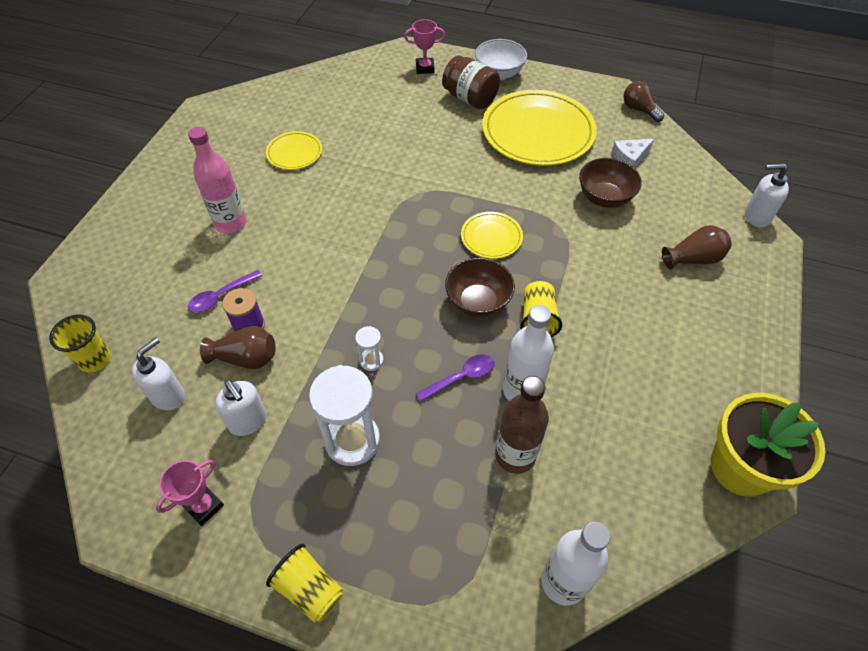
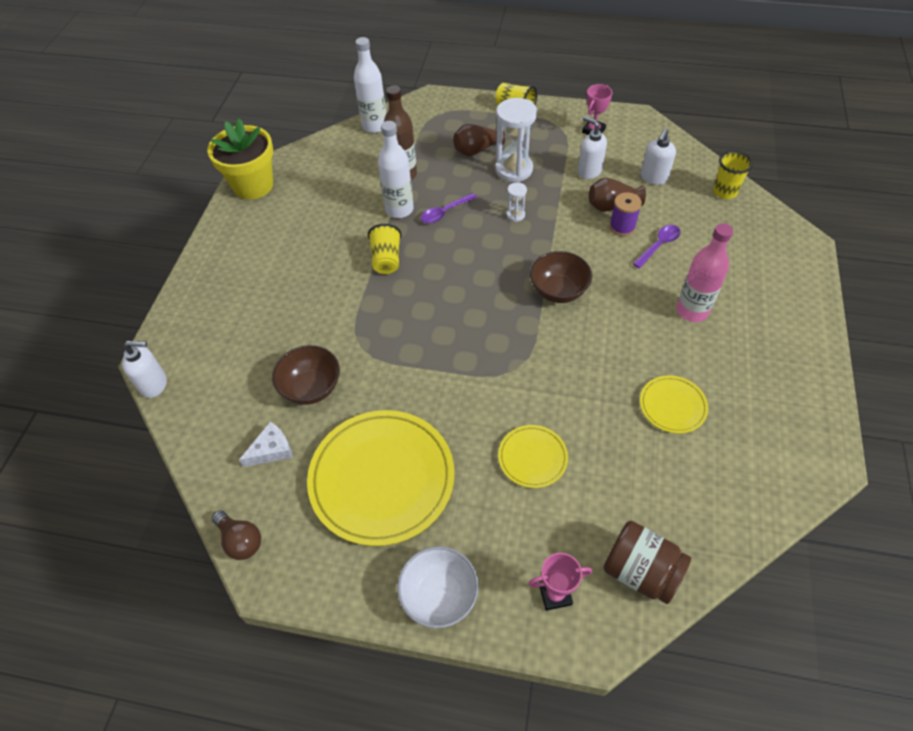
camera: 175 degrees right, 0 degrees up
(470, 98) = (476, 532): brown jar -> brown jar (640, 571)
(478, 302) = (438, 266): brown bowl -> brown bowl (558, 291)
(491, 237) = (431, 327): yellow plate -> yellow plate (532, 457)
(693, 259) = (237, 329): brown vase -> brown vase (477, 150)

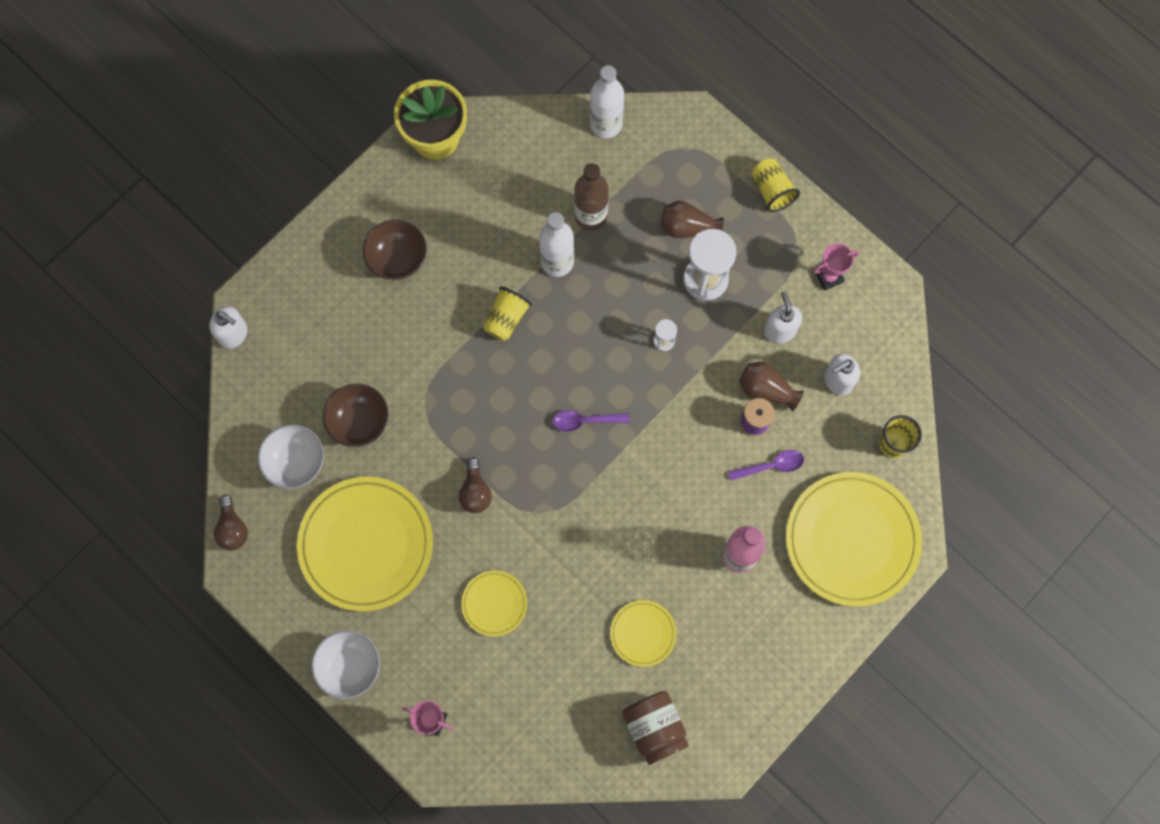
camera: 30 degrees right, 20 degrees up
(271, 450) = (295, 462): white cheese -> white bowl
(445, 212) = (598, 294): purple spoon -> purple spoon (585, 421)
(450, 383) = (475, 491): none -> brown light bulb
(558, 291) = (637, 457): brown bowl -> brown bowl (397, 258)
(640, 571) = (506, 745): brown jar -> brown jar (654, 728)
(757, 258) = (852, 540): none -> yellow plate

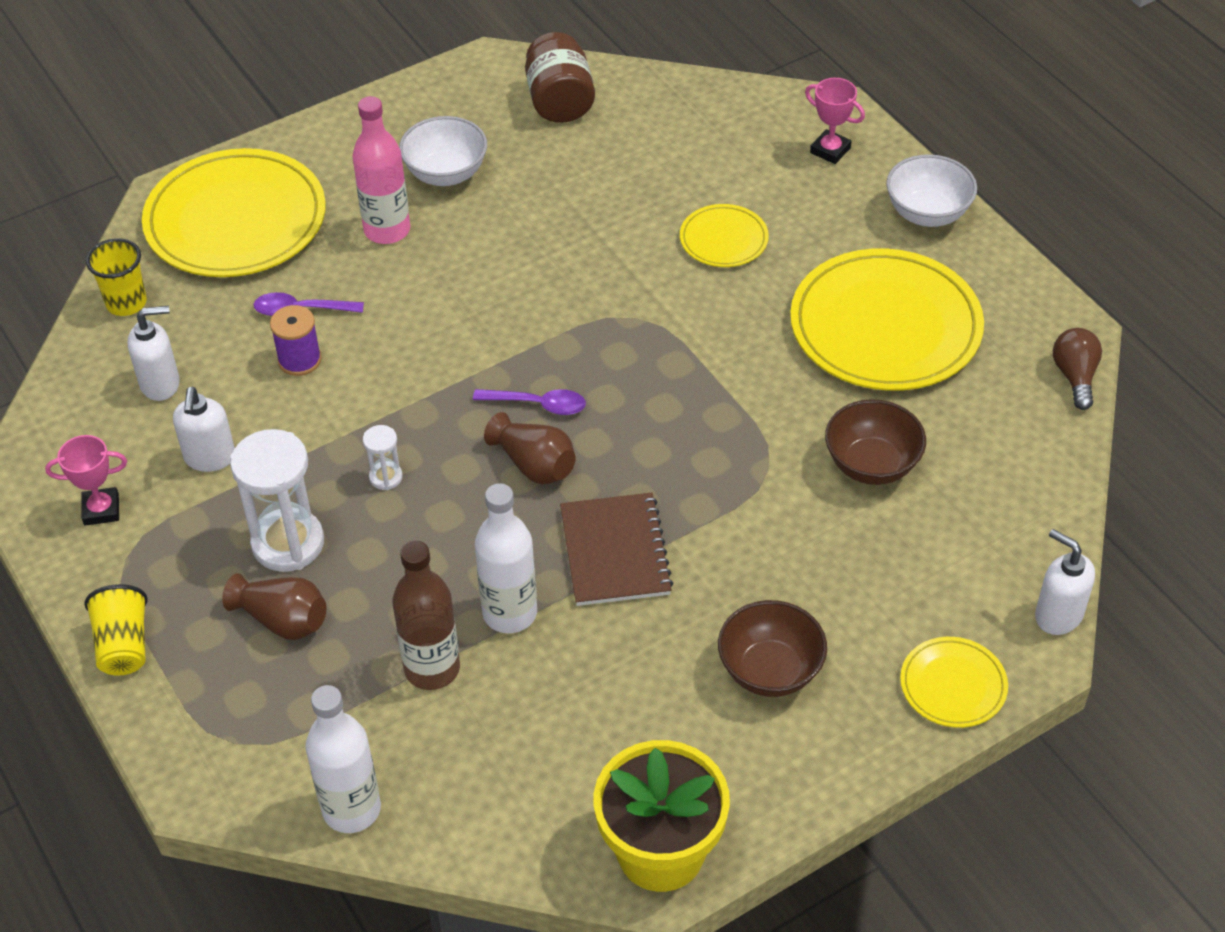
camera: 165 degrees left, 25 degrees down
(295, 462) = (975, 434): white bowl -> white bowl (446, 173)
(475, 491) = (719, 355): brown light bulb -> none
(506, 318) = (615, 552): yellow cup -> brown notebook
(643, 633) = (541, 181): yellow plate -> yellow plate (953, 685)
(766, 389) = (265, 392): brown vase -> brown vase (534, 465)

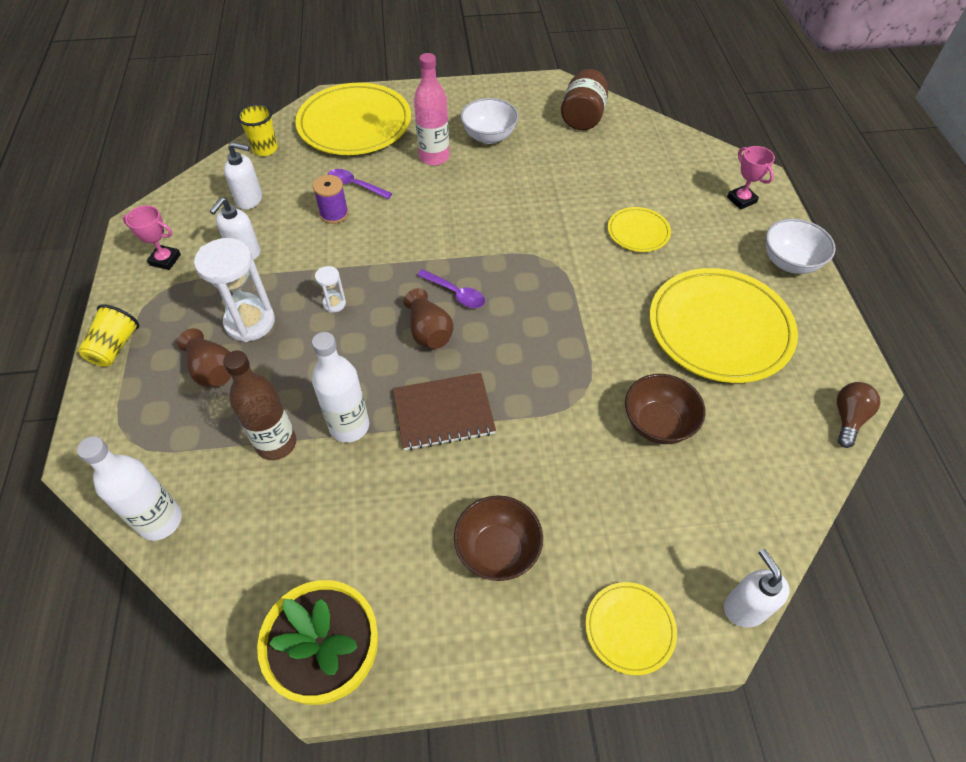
camera: 25 degrees right, 5 degrees up
(615, 552) = (443, 412): brown notebook -> brown notebook turned 60 degrees clockwise

